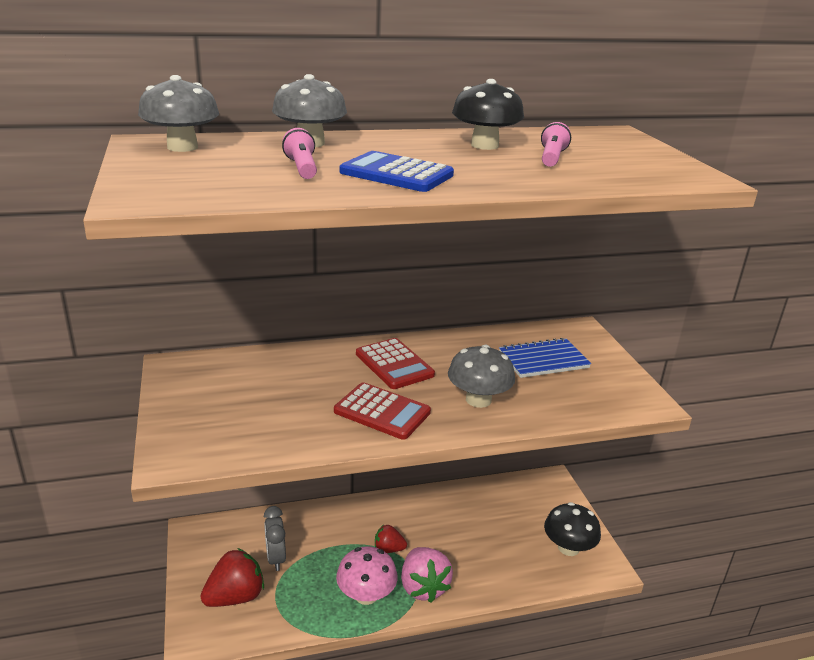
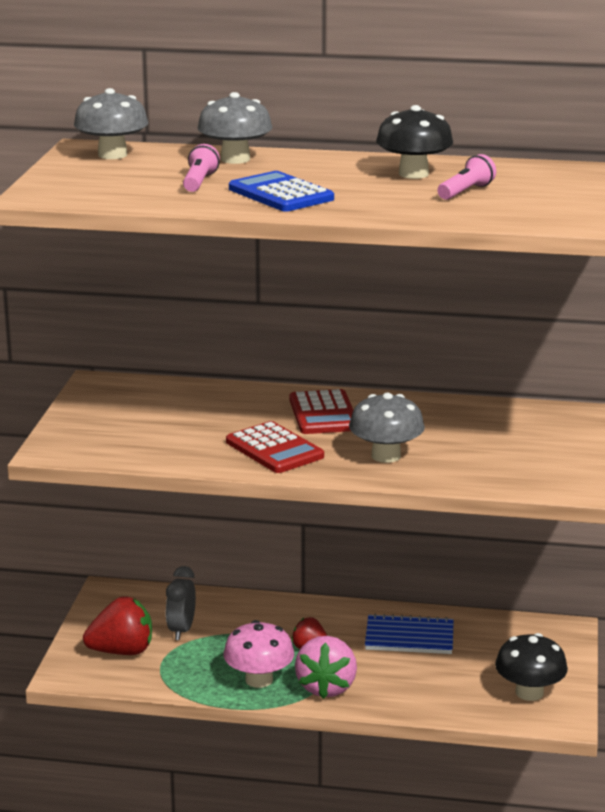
camera: 25 degrees right, 5 degrees down
(543, 360) = (499, 435): blue notebook -> blue notebook (409, 637)

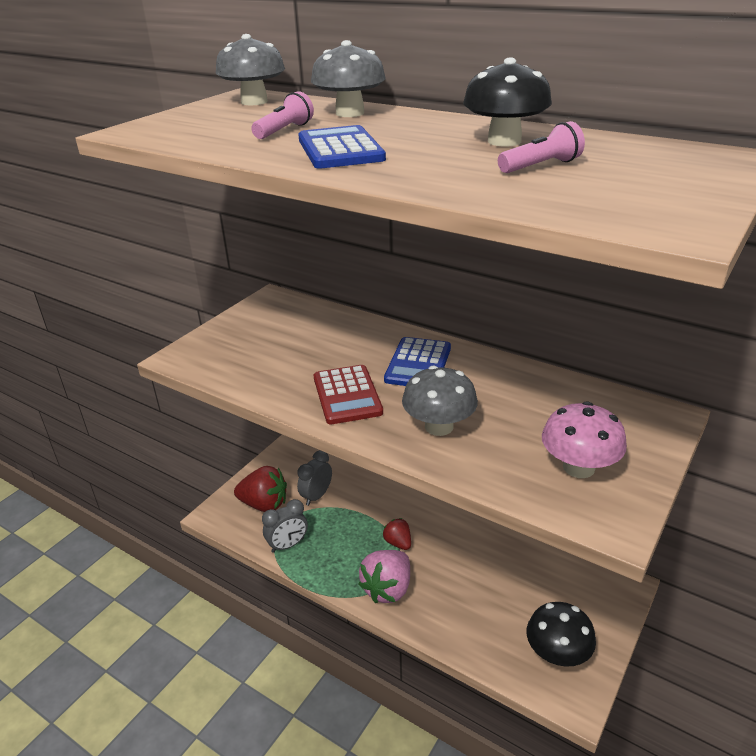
camera: 25 degrees right, 10 degrees up
(183, 679) = (288, 545): none -> grey clock
(259, 680) = (341, 563): pink mushroom -> pink mushroom (578, 467)
(323, 414) = (418, 364): red calculator -> blue calculator
(409, 637) = (482, 554): blue notebook -> none

